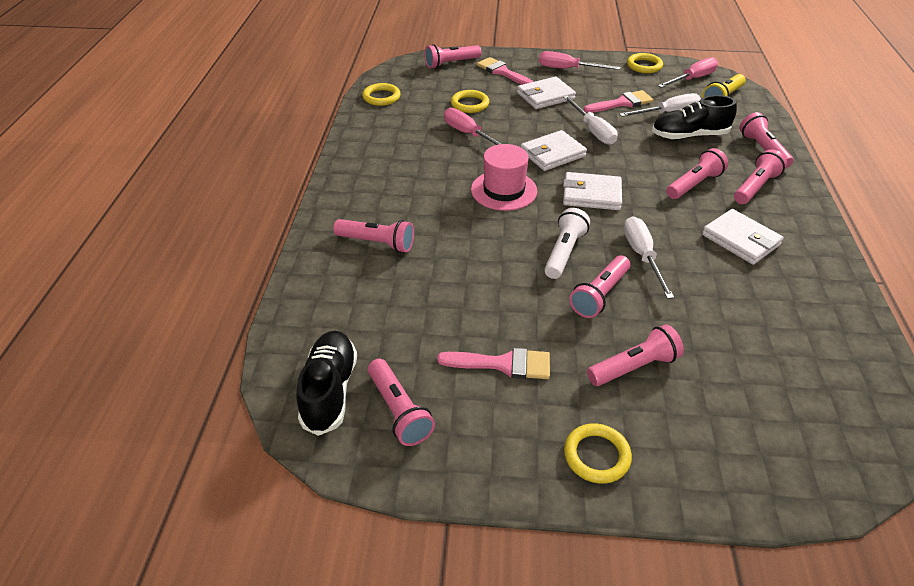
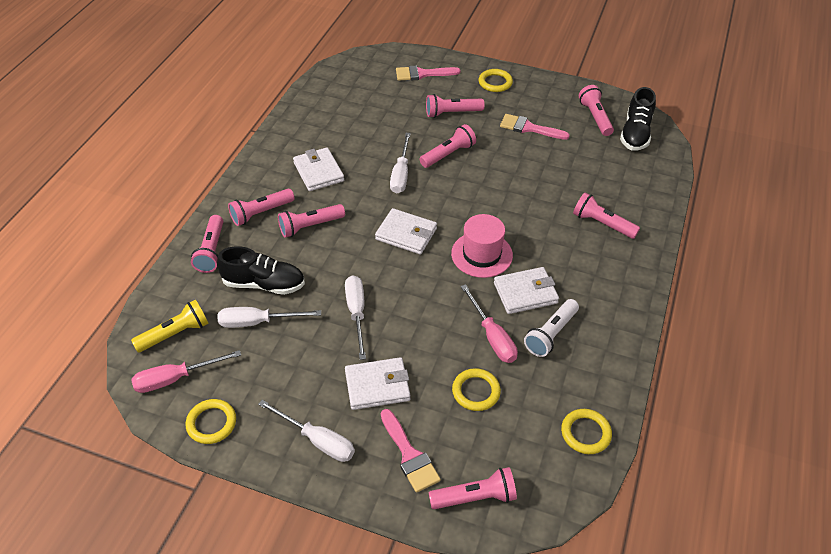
camera: 165 degrees left, 5 degrees up
(552, 154) = (416, 289): white wallet -> white wallet (525, 293)
(564, 252) = (457, 188): white flashlight -> white flashlight (551, 334)
(568, 69) = (317, 440): pink screwdriver -> white screwdriver
(622, 103) = (295, 351): pink brush -> pink brush (422, 74)

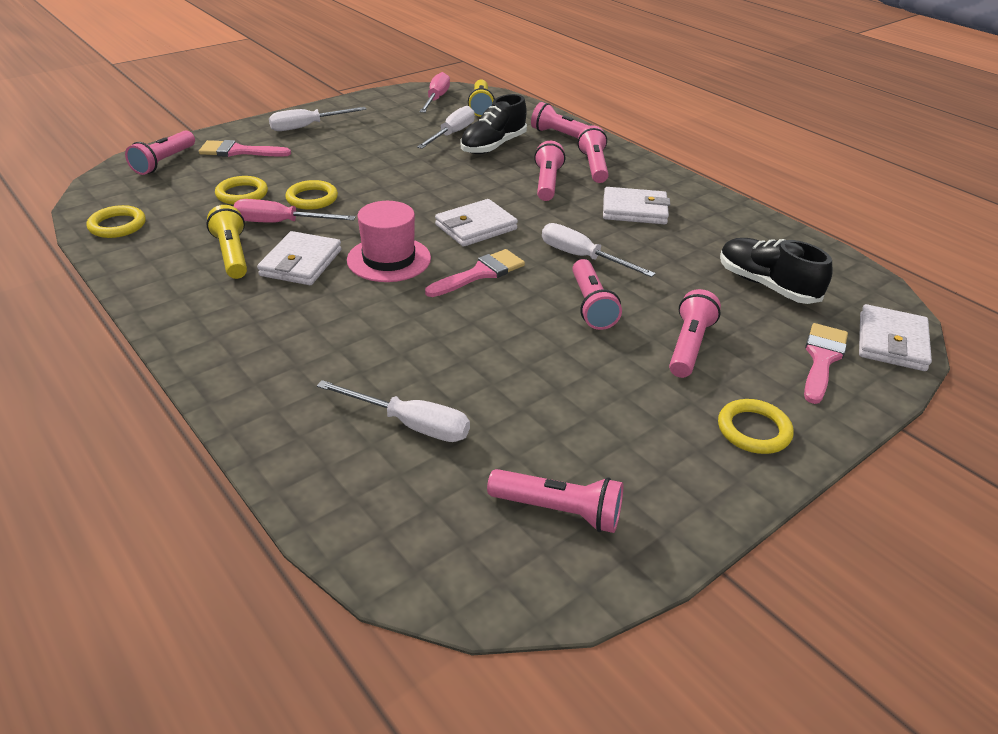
camera: 120 degrees right, 10 degrees down
(211, 423) = (379, 101): yellow ring -> yellow ring (312, 198)
(356, 313) = (404, 172): white screwdriver -> white screwdriver (410, 424)
(377, 386) = (317, 158): white wallet -> white wallet (891, 342)
(529, 128) = (592, 408): pink brush -> pink brush (480, 273)
(551, 334) = (232, 254): white flashlight -> yellow flashlight
(602, 224) = (319, 372): pink flashlight -> none
(635, 133) = (466, 542): black shoe -> black shoe (766, 285)

